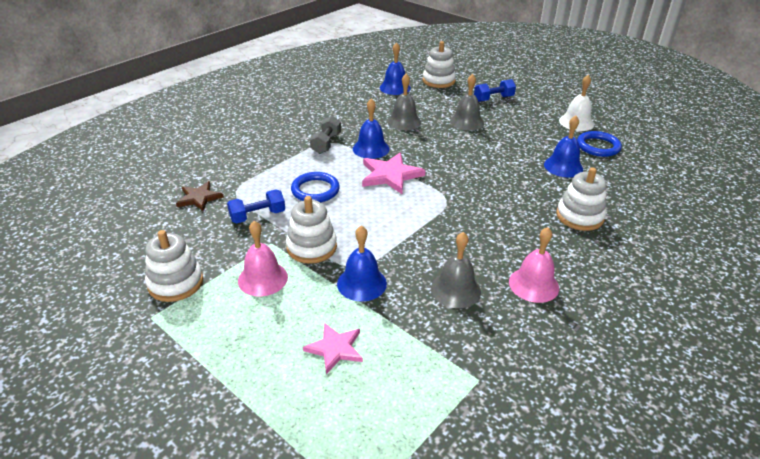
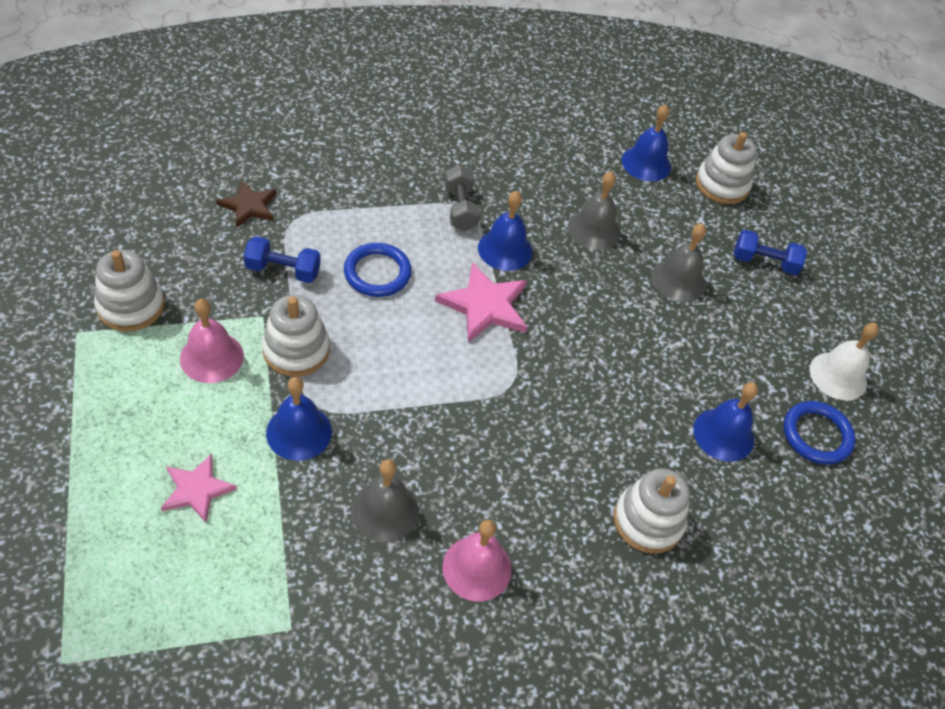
camera: 30 degrees right, 15 degrees up
(326, 143) = (460, 208): grey dumbbell -> grey dumbbell turned 60 degrees counterclockwise

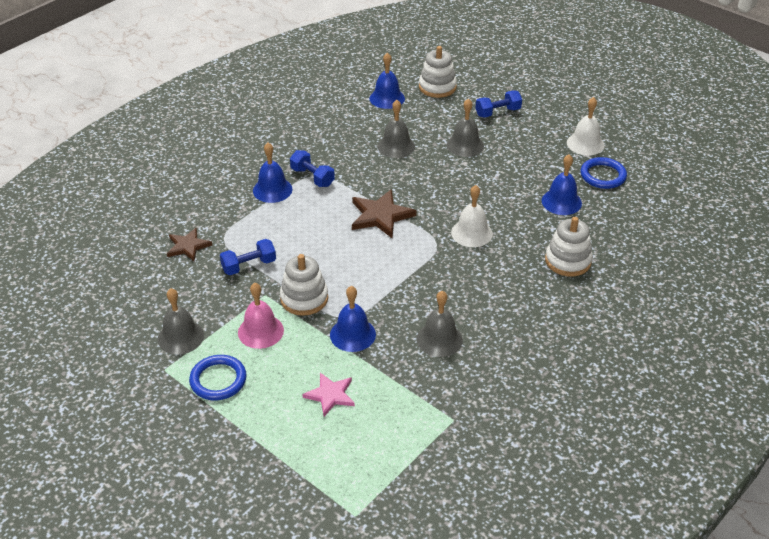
camera: 30 degrees left, 10 degrees down
(131, 306) = (180, 337): white stacking toy -> grey bell
(377, 273) = (304, 235): blue ring -> blue ring (218, 380)
(460, 208) = (312, 177): grey dumbbell -> blue dumbbell
(477, 568) = (512, 333): pink bell -> none
(485, 305) = (380, 216): pink star -> brown star
(505, 249) = (360, 183): blue bell -> blue bell (272, 190)
(567, 399) = (471, 233): none -> white bell

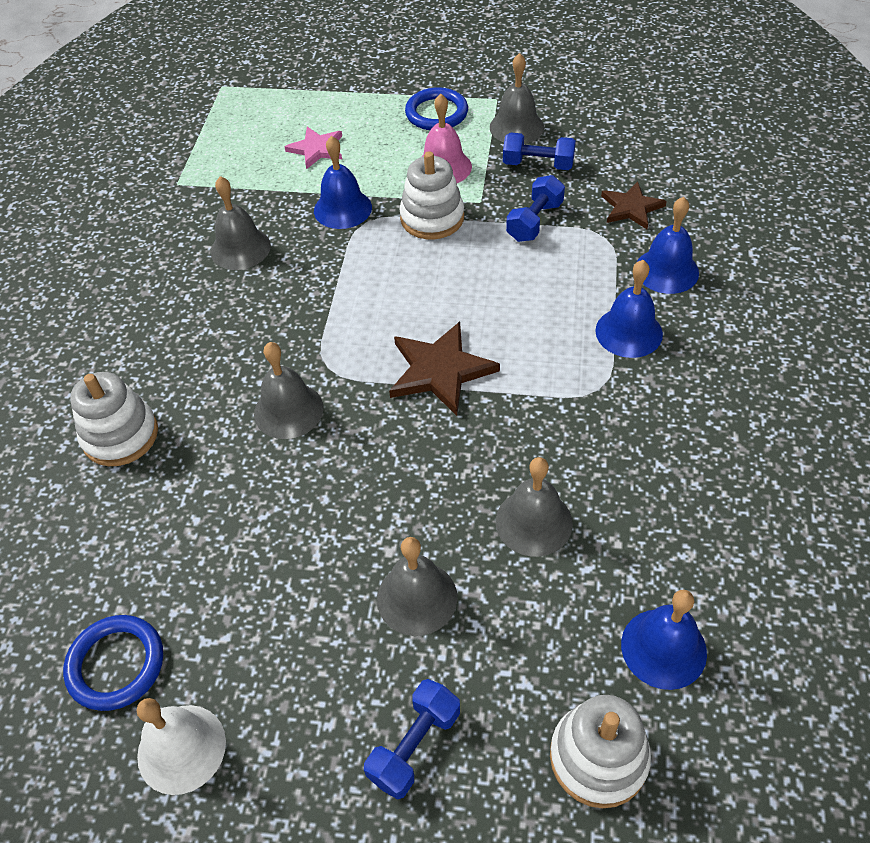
camera: 150 degrees right, 10 degrees up
(312, 177) = (599, 383): blue dumbbell -> blue dumbbell (538, 164)
(471, 233) = (288, 410): white bell -> grey bell
(561, 202) = (173, 551): blue bell -> blue bell (666, 270)

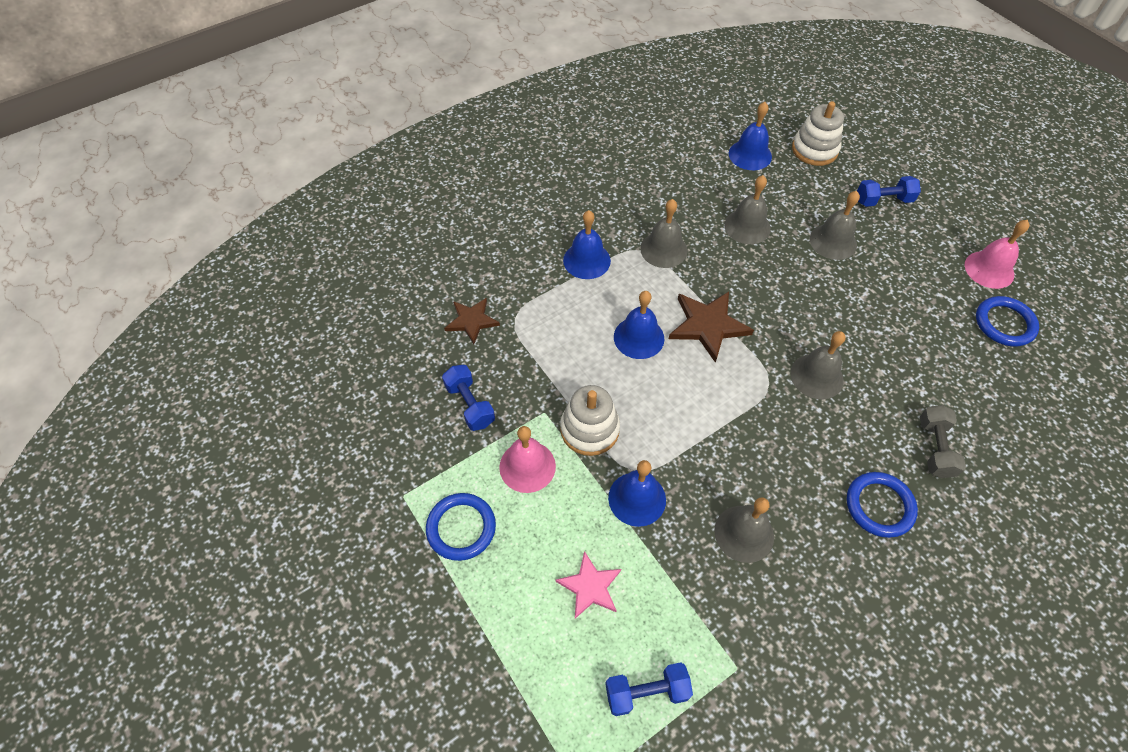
camera: 135 degrees left, 5 degrees up
(120, 435) = (935, 448): white stacking toy -> grey dumbbell
(143, 347) = (879, 506): none -> blue ring
(181, 748) = (989, 269): white bell -> pink bell
(516, 127) = (433, 452): grey bell -> grey bell (663, 249)
(535, 221) = (535, 365): blue dumbbell -> blue dumbbell (646, 692)
(666, 270) = (517, 271): blue bell -> blue bell (639, 337)

